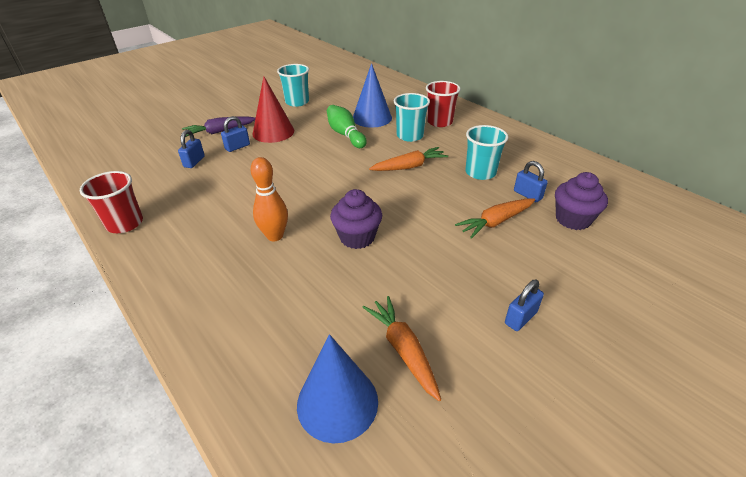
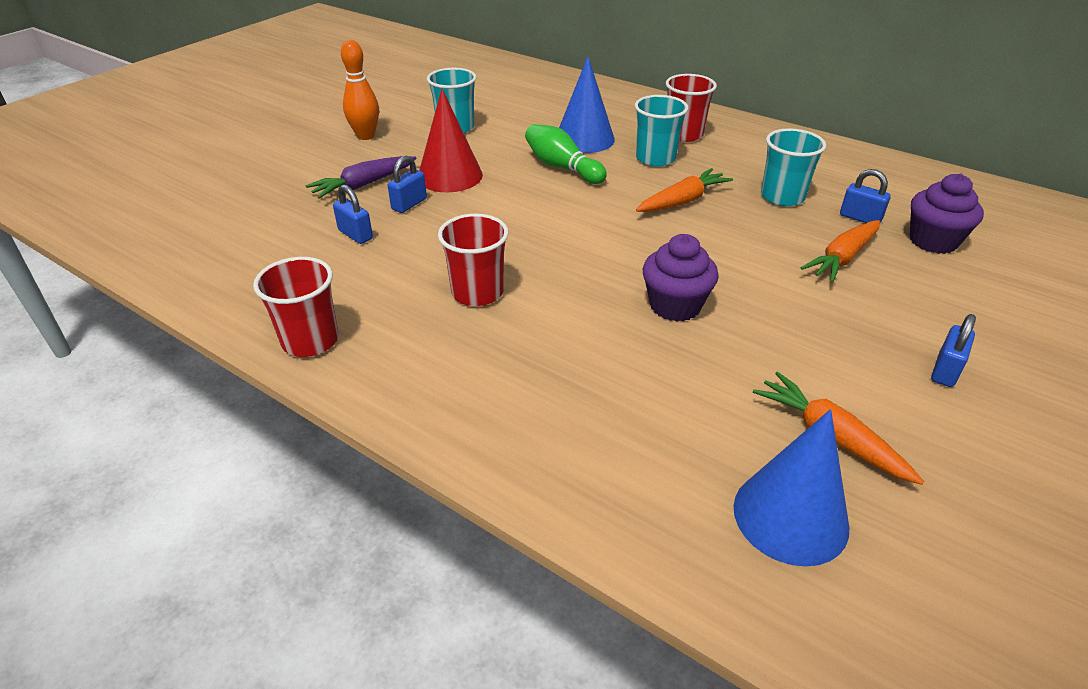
camera: 15 degrees left, 0 degrees up
(194, 162) = (355, 234): blue padlock -> blue padlock turned 45 degrees counterclockwise
(239, 209) = (477, 292): none -> red cup
(275, 236) = (557, 322): orange bowling pin -> orange bowling pin (365, 136)

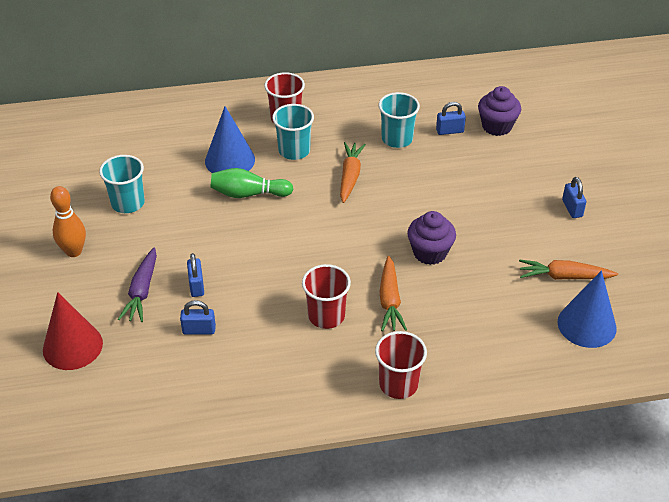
camera: 45 degrees left, 5 degrees up
(310, 341) = (284, 408): red cup -> red cup (398, 384)
(450, 176) = (188, 247): red cone -> red cone (72, 346)
(842, 258) = (469, 166): orange carrot -> orange carrot (390, 300)

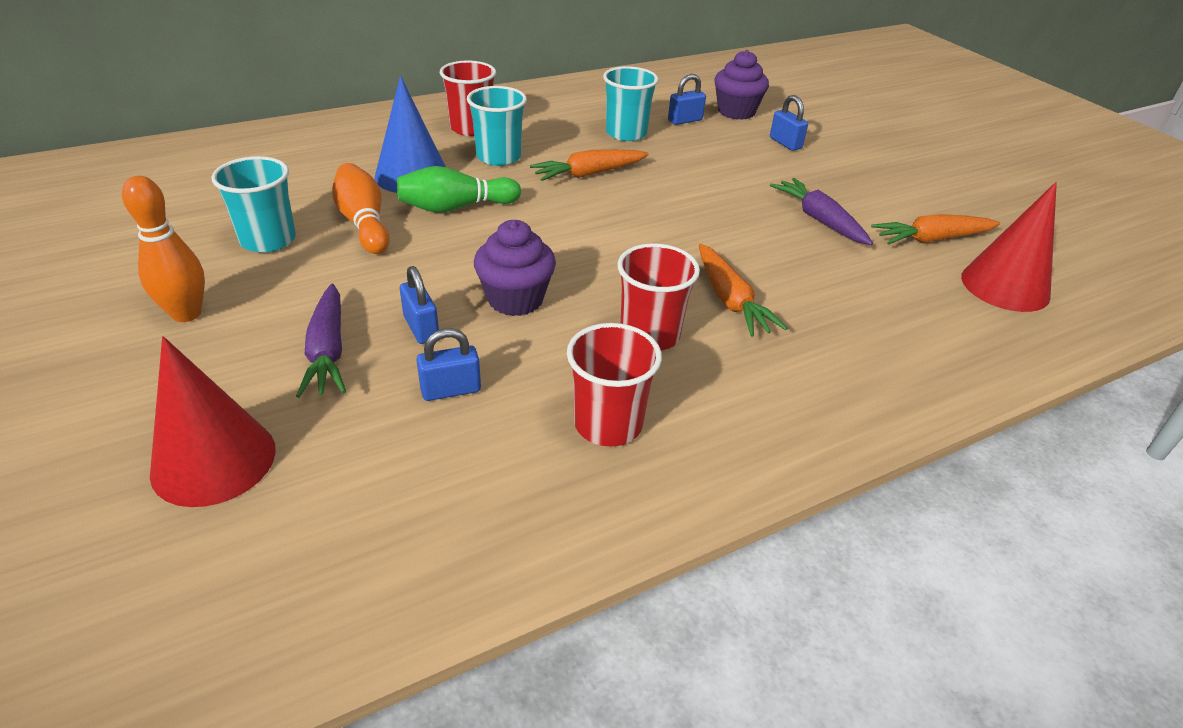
camera: 20 degrees left, 5 degrees down
(187, 198) = (364, 223): none -> orange bowling pin
(350, 176) = (589, 174): orange carrot -> orange carrot turned 105 degrees counterclockwise
(398, 384) = (818, 408): red cup -> red cup (608, 424)
(430, 252) = (746, 238): purple cupcake -> purple cupcake (515, 299)
(492, 245) = (819, 220): none -> purple carrot
(572, 208) = (881, 173): blue padlock -> blue padlock (785, 143)
(586, 325) = (1005, 286): blue cone -> red cone

